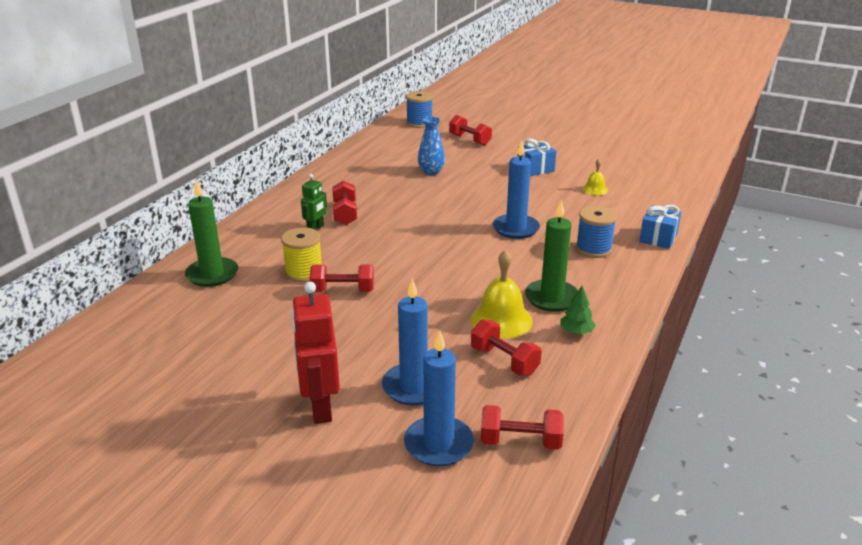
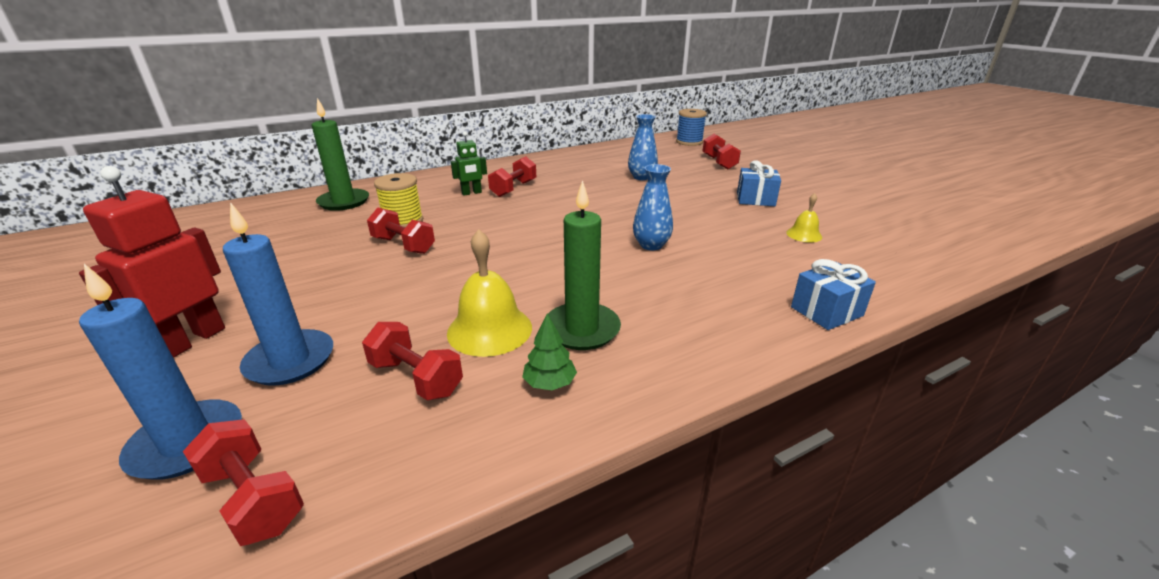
camera: 35 degrees right, 0 degrees up
(504, 361) = (416, 378): red dumbbell -> red dumbbell turned 45 degrees counterclockwise
(516, 229) = (651, 245): blue candle -> blue vase
(593, 249) = (715, 294): blue spool -> none

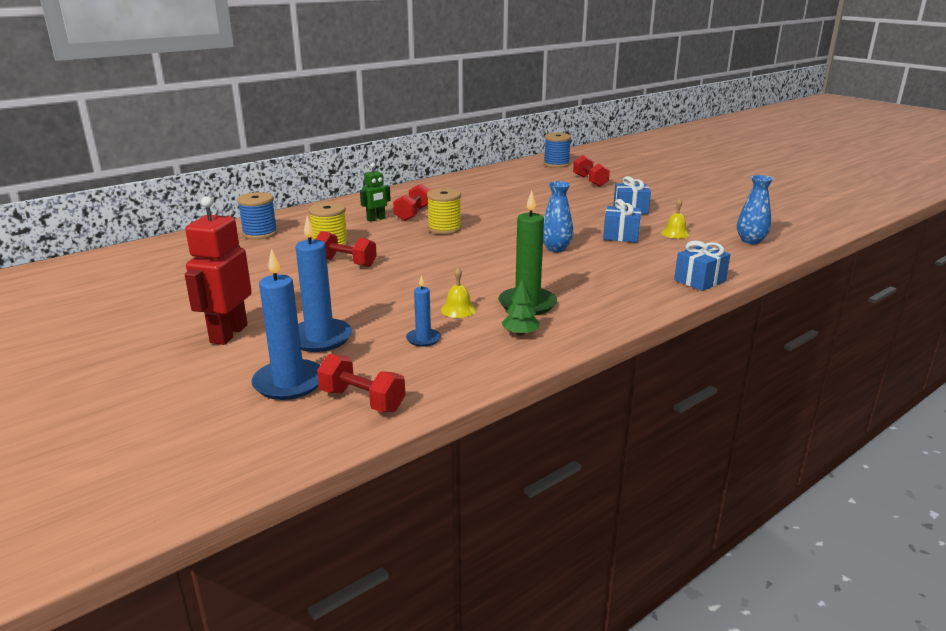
camera: 10 degrees left, 5 degrees down
(344, 202) = (260, 233): green candle -> blue spool
(416, 378) = (423, 339): red dumbbell -> blue candle
(489, 329) = (458, 309): yellow bell -> yellow bell, size x0.55
(536, 209) = (444, 229): none -> yellow spool
(641, 177) = (525, 197): blue vase -> blue vase (750, 241)
(735, 233) = (621, 236): none -> blue gift

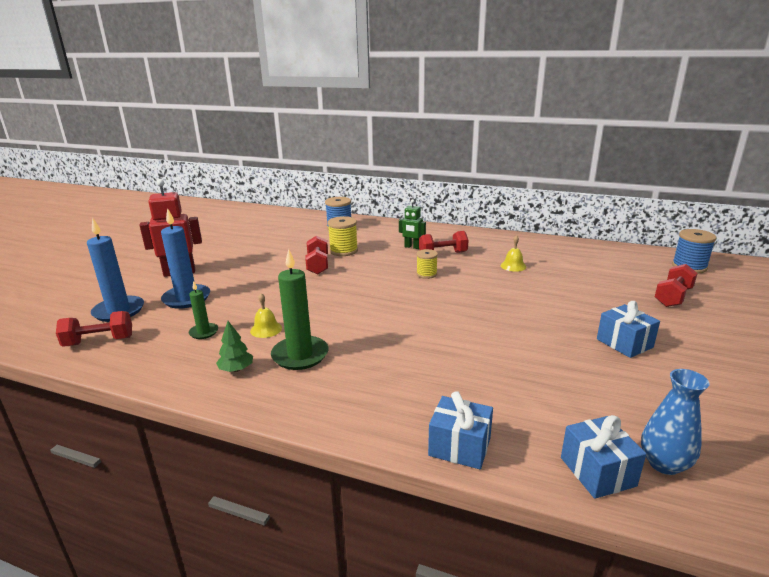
camera: 60 degrees right, 0 degrees up
(362, 400) = (99, 341): red dumbbell -> red dumbbell turned 75 degrees clockwise
(423, 339) = (204, 332): blue candle -> green candle
(444, 229) = (426, 274): yellow spool -> yellow spool, size x0.65
(556, 248) = (445, 332): blue vase -> none
(621, 236) = (531, 358): blue gift -> blue gift (597, 471)
(675, 233) = (594, 392): yellow bell -> yellow bell (513, 266)

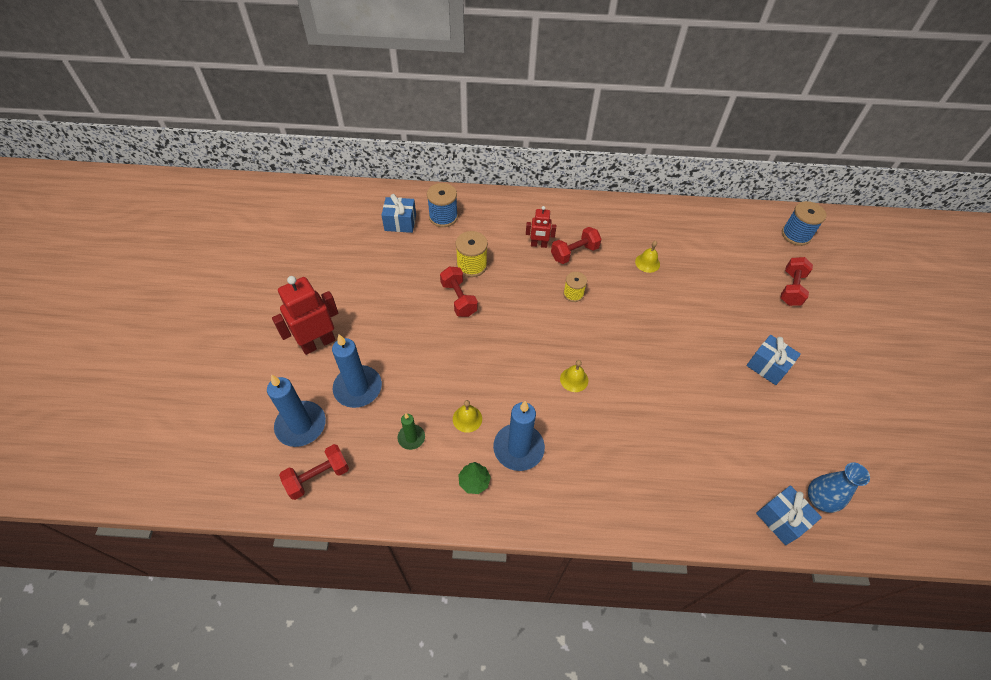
camera: 20 degrees left, 30 degrees up
(300, 355) = (518, 448): green candle -> blue candle
(391, 321) = (574, 379): none -> yellow bell
(412, 247) = (539, 245): green robot -> red robot
(459, 446) = (687, 522): blue gift -> blue gift (400, 222)

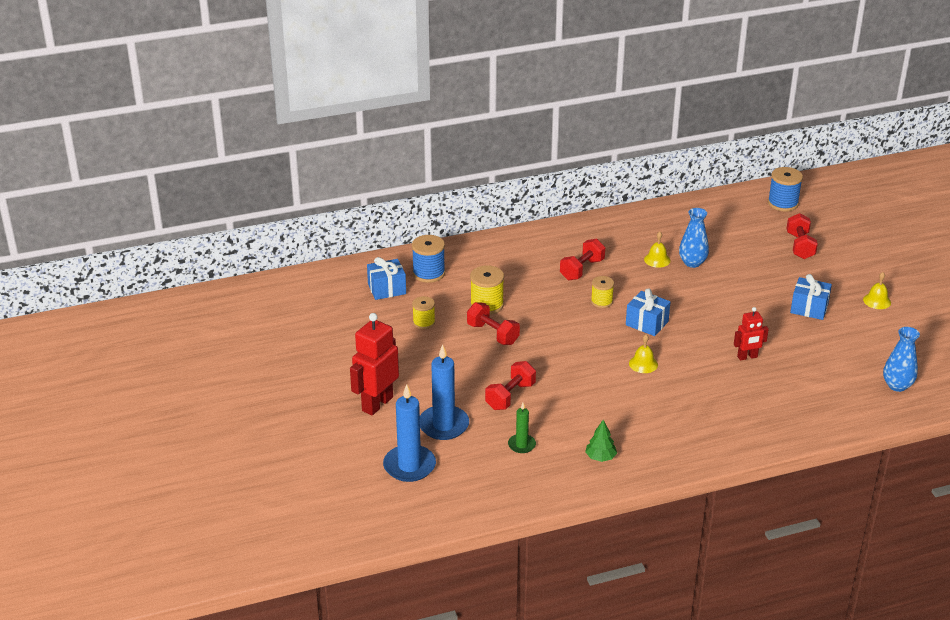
camera: 20 degrees left, 20 degrees down
(318, 477) = (455, 495): red dumbbell -> red dumbbell (510, 396)
(409, 267) = (424, 322): none -> yellow spool
(467, 418) = (564, 418): yellow bell -> yellow bell (877, 301)
(518, 448) = (624, 424): blue candle -> none
(539, 245) = (542, 272): red robot -> red robot (747, 357)
(678, 276) = (692, 263): none -> blue vase
(781, 519) = (873, 407): blue gift -> blue gift (647, 323)

